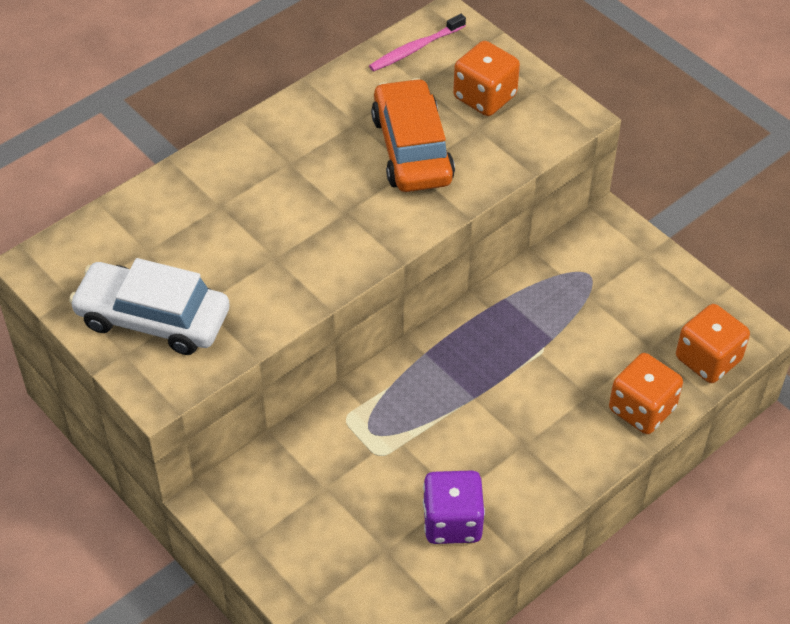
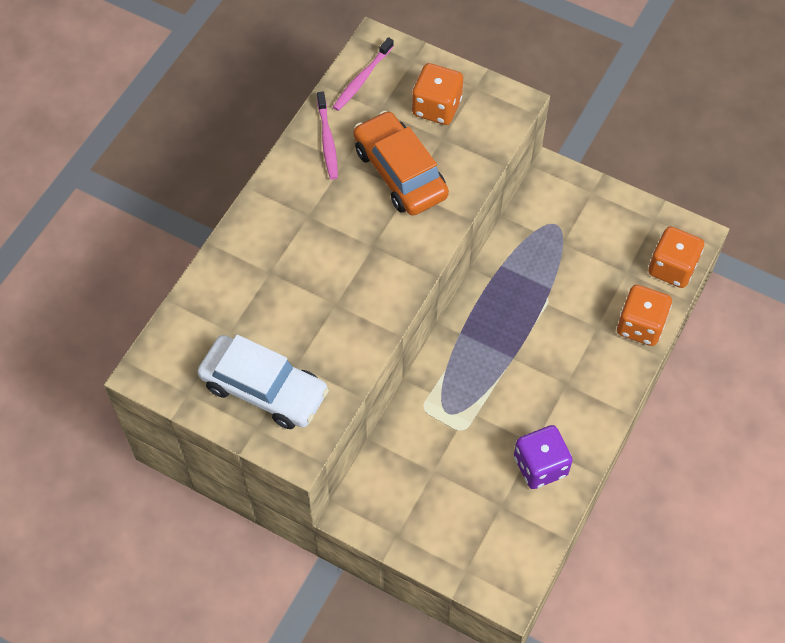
camera: 20 degrees left, 10 degrees up
(153, 318) = (264, 389): white car -> white car turned 150 degrees counterclockwise
(347, 97) = (327, 141): none -> pink toothbrush

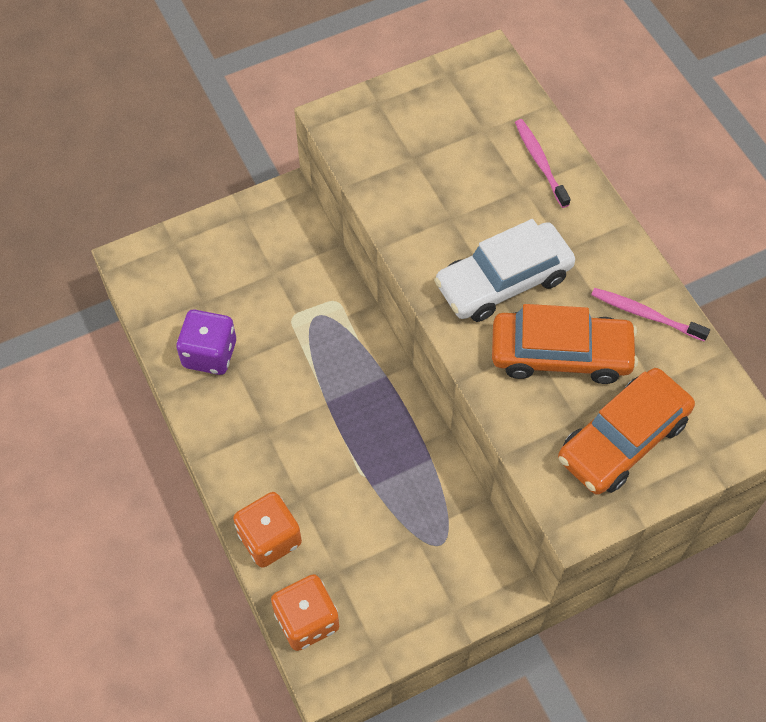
camera: 125 degrees right, 0 degrees up
(264, 389) = (408, 124): white car -> white car (503, 281)
(362, 79) = (708, 391): pink toothbrush -> pink toothbrush (540, 162)
(436, 107) = (622, 439): orange dice -> orange car

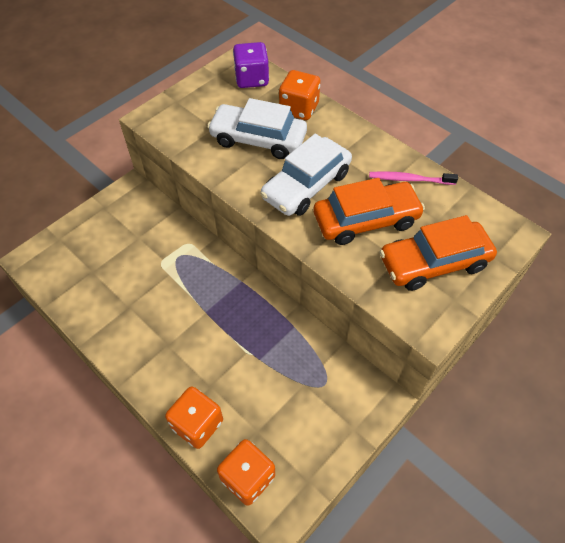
camera: 20 degrees left, 5 degrees down
(210, 354) = (108, 305): purple dice -> purple dice (252, 79)
(466, 193) = (258, 139): none -> white car
(540, 162) = (299, 109): pink toothbrush -> orange dice
(622, 439) = (434, 262): orange car -> orange car turned 45 degrees clockwise

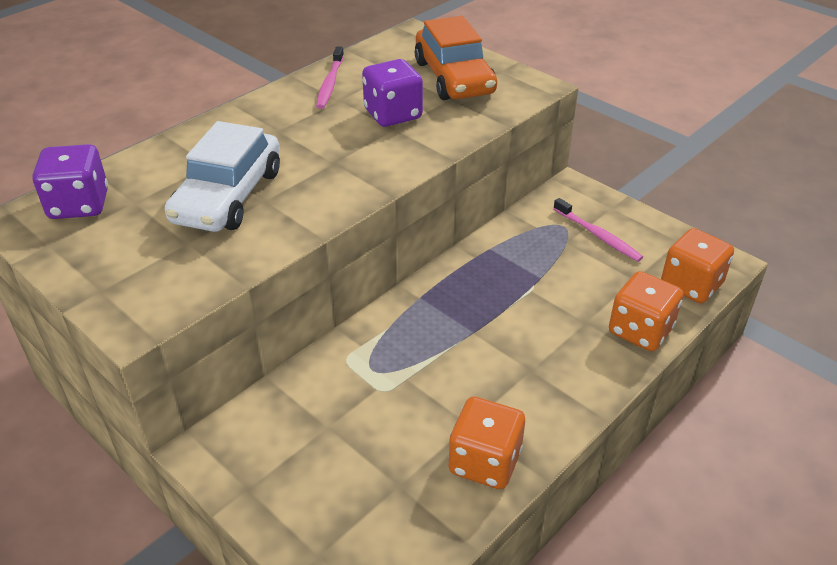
camera: 90 degrees left, 15 degrees down
(299, 109) = (172, 159): orange dice -> orange dice (484, 462)
(306, 185) = (330, 155): white car -> none
(312, 410) = (598, 235): none -> pink toothbrush
(366, 220) = (393, 114): orange car -> purple dice

